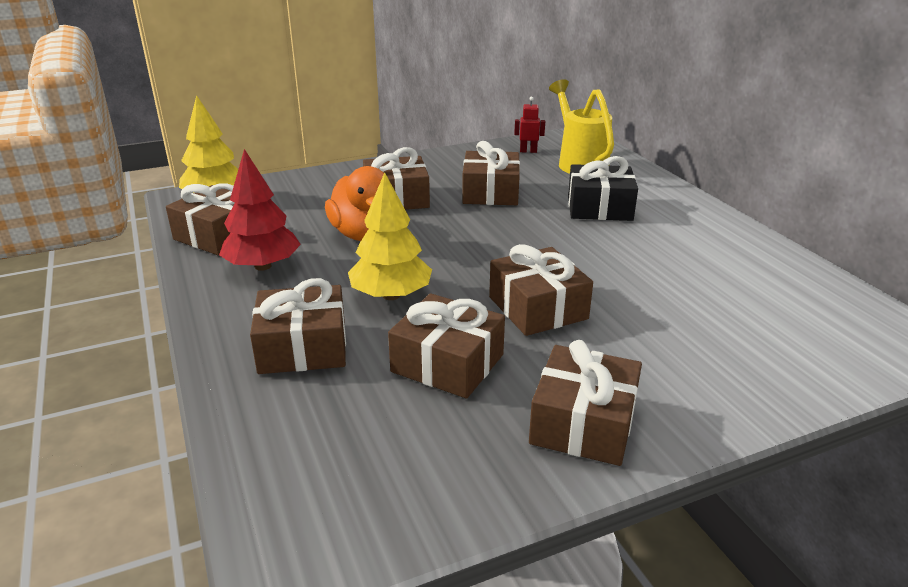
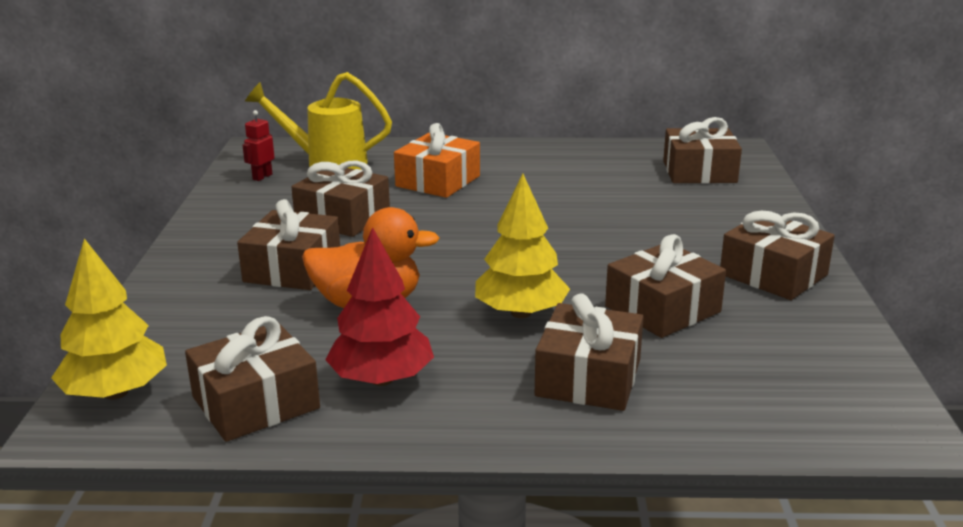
camera: 65 degrees left, 5 degrees down
(538, 308) = (599, 251): brown gift -> brown gift (699, 172)
(599, 207) = (438, 181): black gift -> orange gift

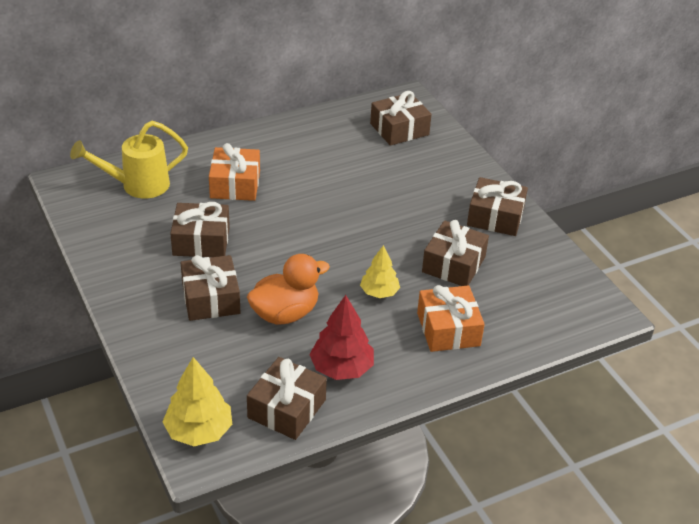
camera: 30 degrees left, 15 degrees up
(262, 177) = (102, 214): red robot -> none
(521, 313) = (379, 292): yellow tree -> yellow tree, size x0.67
(588, 377) = (448, 329): brown gift -> orange gift

